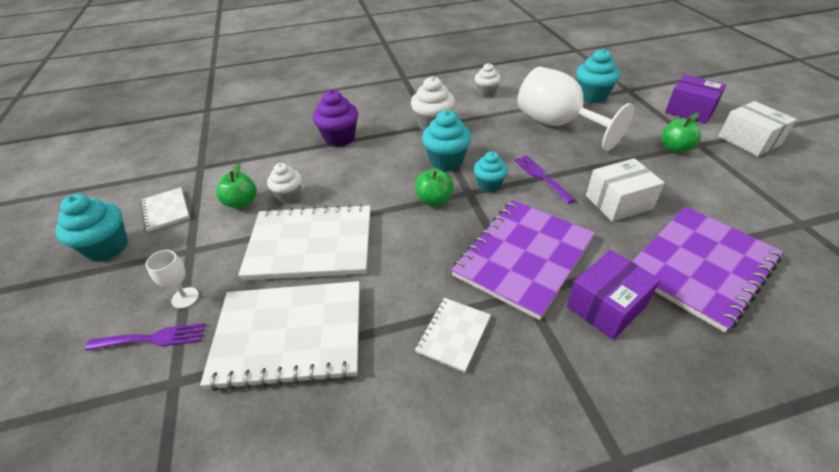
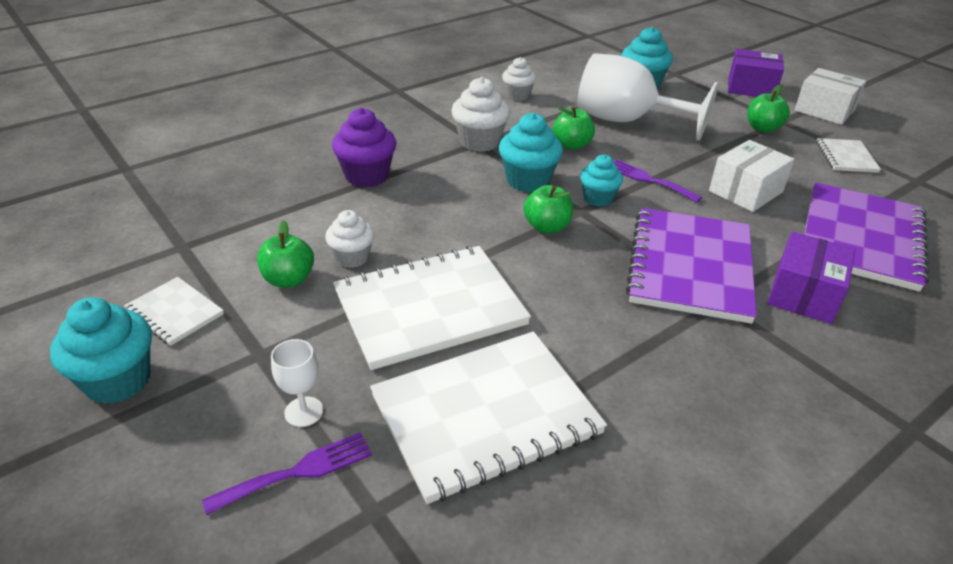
camera: 25 degrees left, 5 degrees down
(453, 334) = (675, 361): white notebook -> white notebook (846, 157)
(499, 138) = (571, 145): none -> green apple

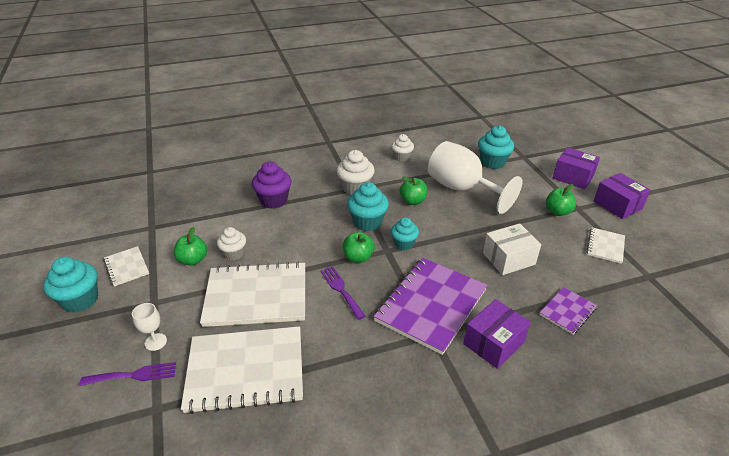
camera: 20 degrees right, 0 degrees up
(648, 180) = (447, 236): purple fork -> purple fork (341, 290)
(824, 110) = (617, 205): white box -> purple box
(860, 238) = (567, 311): purple notebook -> purple notebook, size x0.48

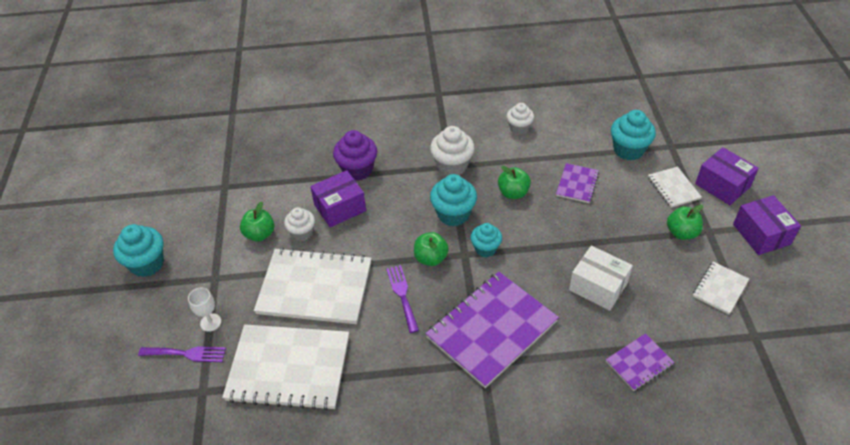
camera: 15 degrees right, 10 degrees up
(127, 267) = (194, 232): white notebook -> white notebook (673, 188)
(462, 189) = (577, 184): white goblet -> purple notebook
(493, 343) = (543, 385): purple box -> purple box (340, 207)
(508, 259) = (598, 287): white box -> white box turned 45 degrees clockwise

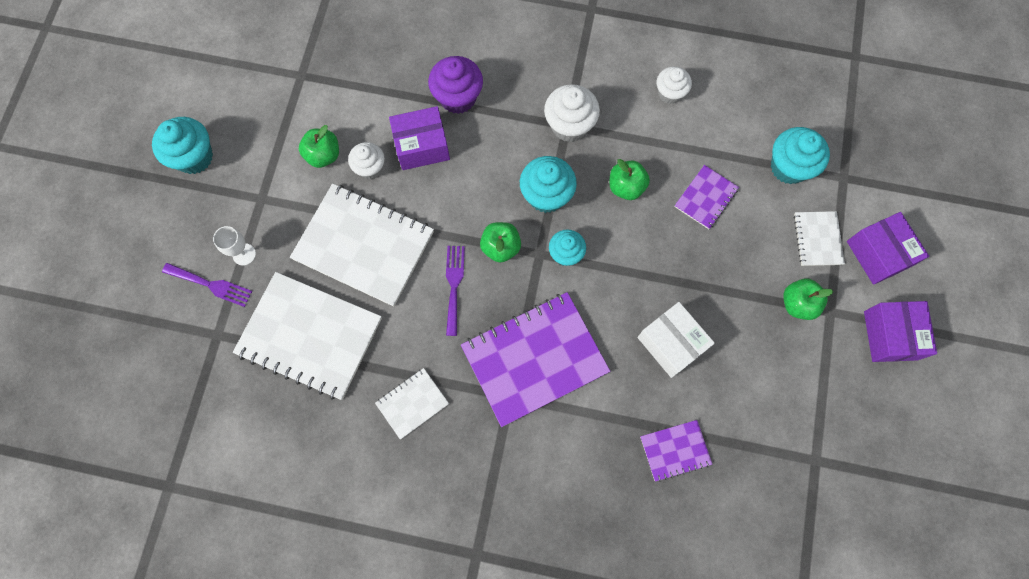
camera: 15 degrees right, 25 degrees up
(720, 289) = (806, 390): white notebook -> white notebook (412, 403)

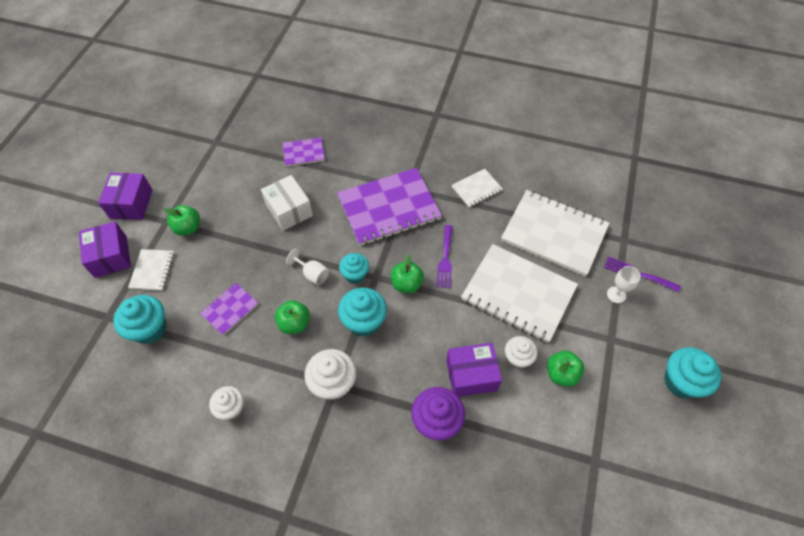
camera: 175 degrees left, 15 degrees down
(619, 251) = (312, 274): none -> white goblet

